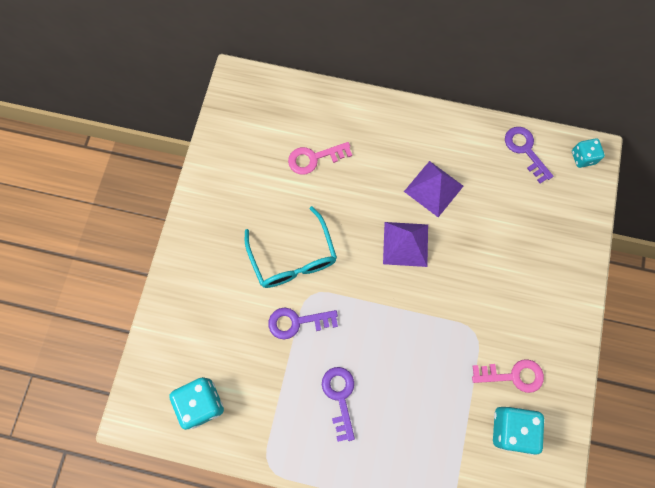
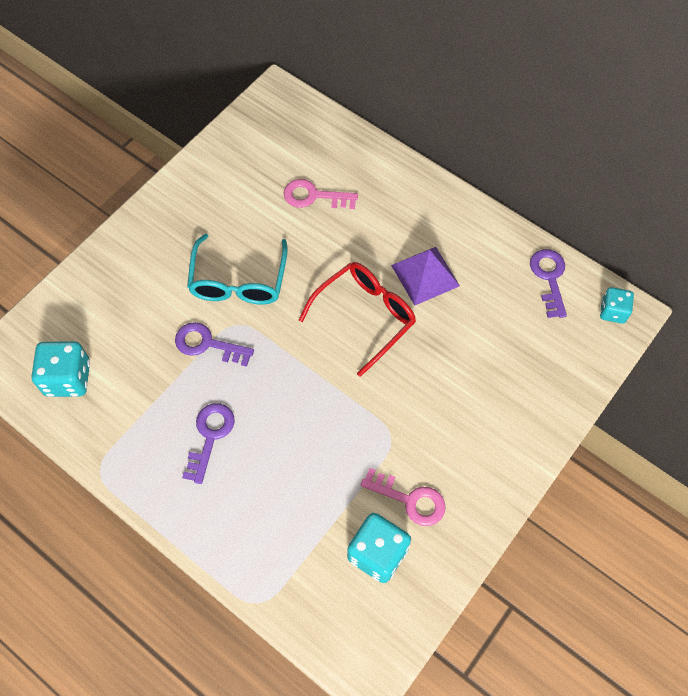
camera: 25 degrees right, 10 degrees down
(405, 244) = (364, 317): purple pyramid -> red glasses

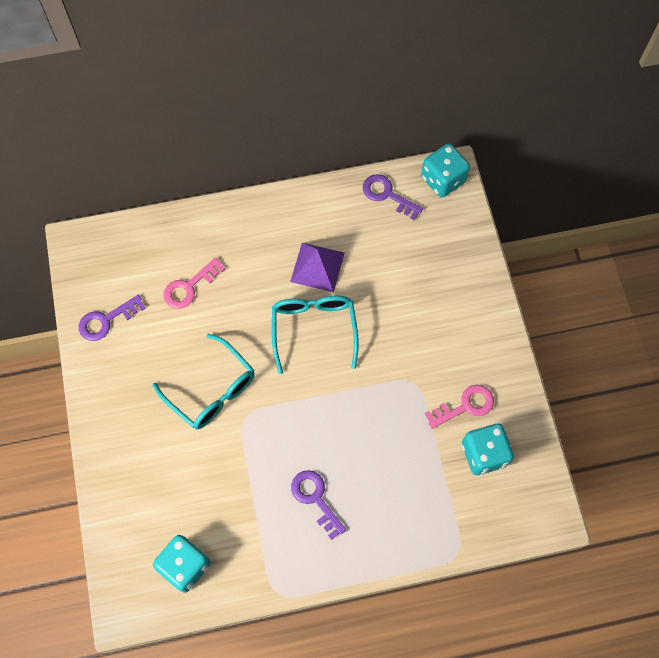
camera: 50 degrees left, 5 degrees up
(207, 344) = (243, 448): purple key -> purple key (106, 320)
(364, 317) = (314, 330): red glasses -> turquoise glasses
(612, 311) = (443, 179): turquoise dice -> turquoise dice, size x1.61

